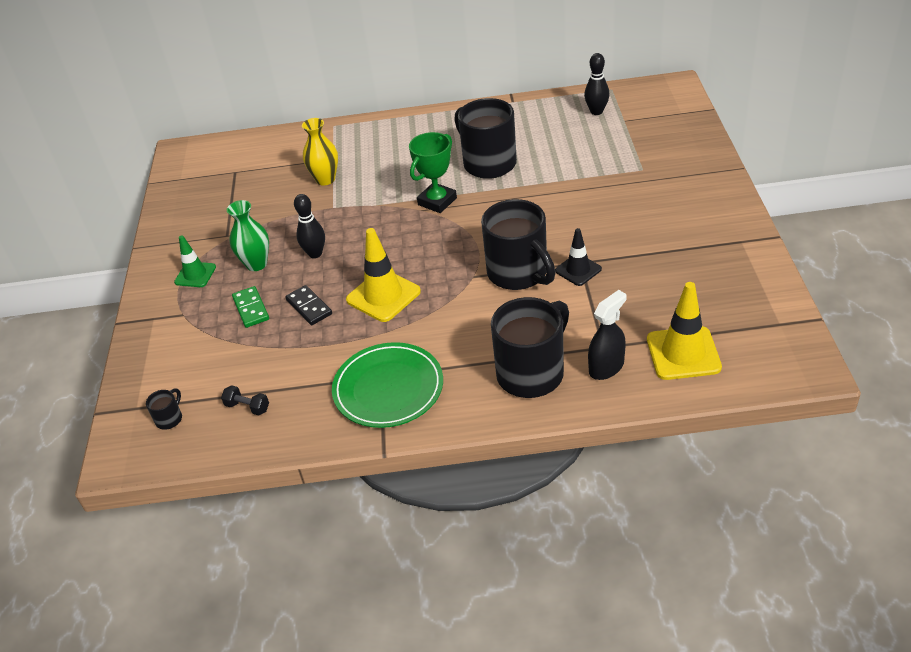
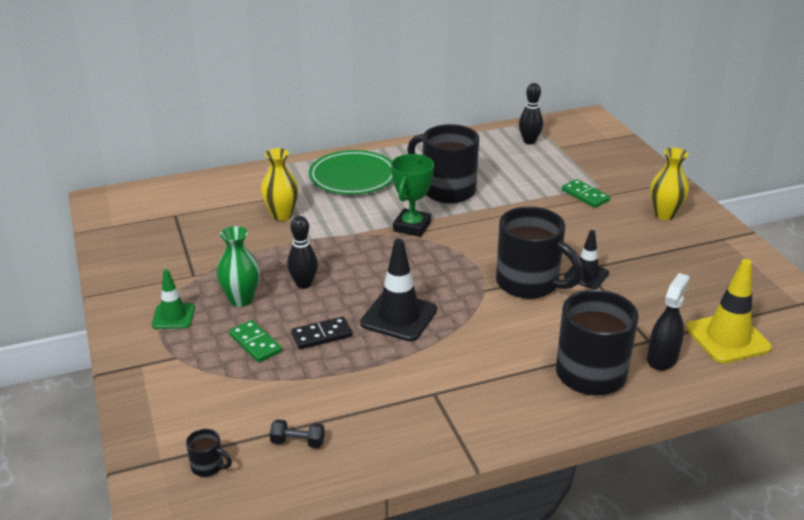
camera: 20 degrees left, 10 degrees down
(170, 419) = (208, 466): black mug -> black mug turned 105 degrees clockwise
(309, 307) = (322, 335): black domino -> black domino turned 60 degrees counterclockwise
(383, 296) = (399, 317): yellow traffic cone -> black traffic cone
(388, 388) = (449, 404): green plate -> green plate (353, 177)
(622, 179) = (585, 195): none -> green domino
(693, 208) = (664, 214): none -> yellow vase

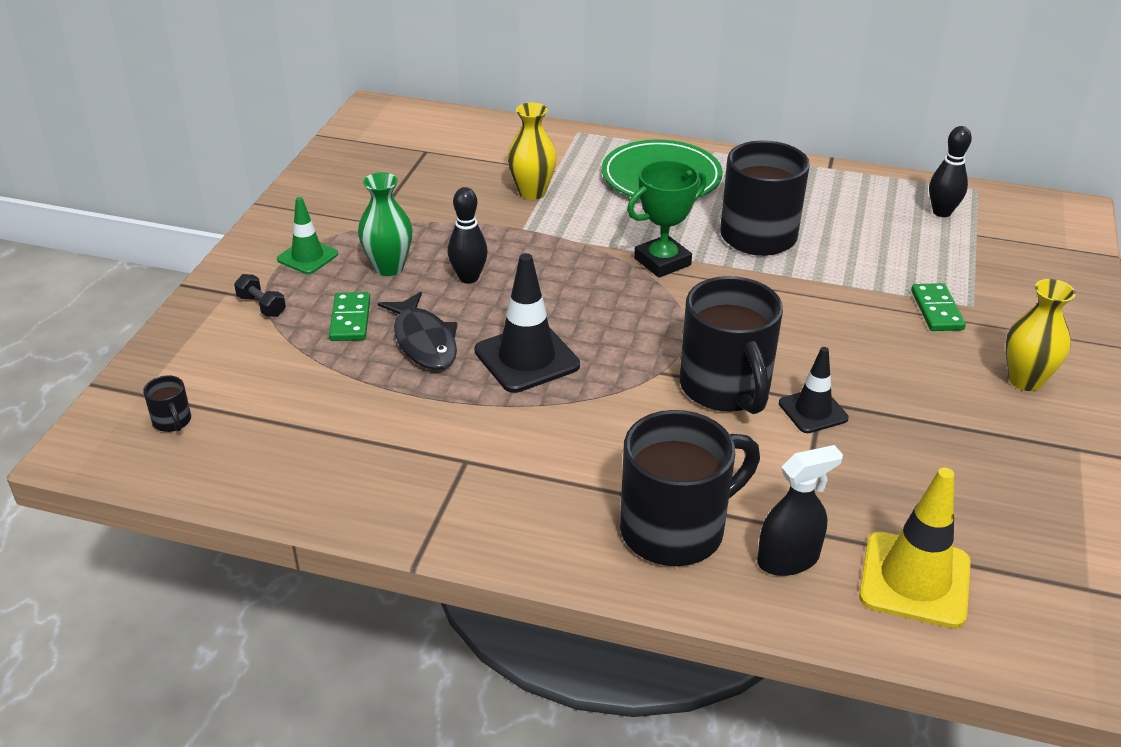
camera: 35 degrees right, 5 degrees up
(298, 442) = (274, 441): black dumbbell -> black dumbbell (261, 306)
(322, 335) = (423, 341): black domino -> black fish

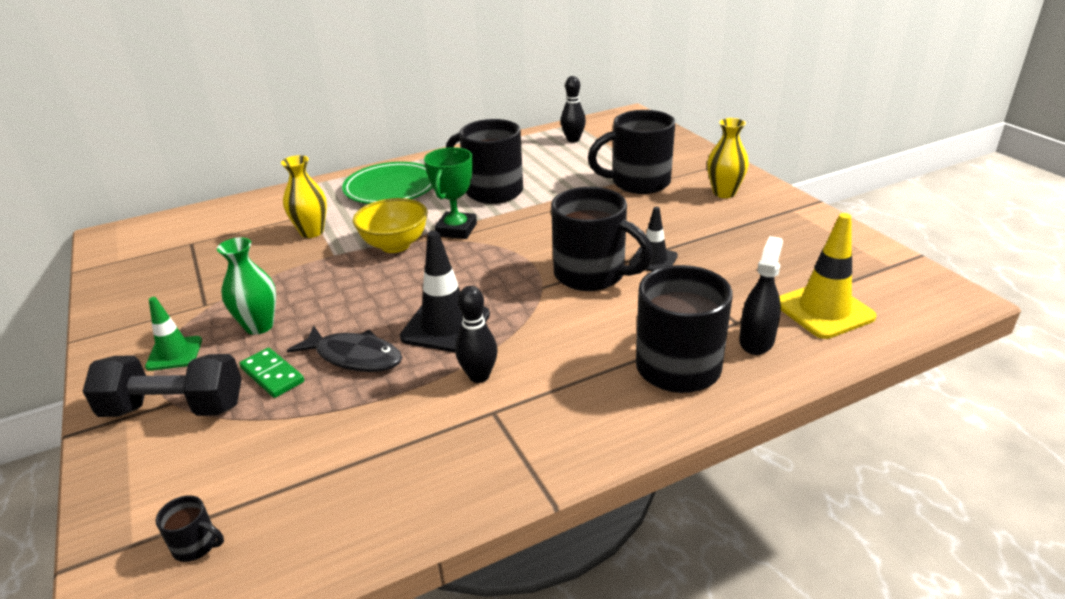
camera: 40 degrees left, 5 degrees down
(261, 306) = (174, 408): black dumbbell -> black dumbbell, size x2.26
(468, 278) = (334, 301): black bowling pin -> black bowling pin (479, 376)
(586, 248) = (395, 245): none -> yellow bowl
(937, 310) = (638, 183): green domino -> black mug

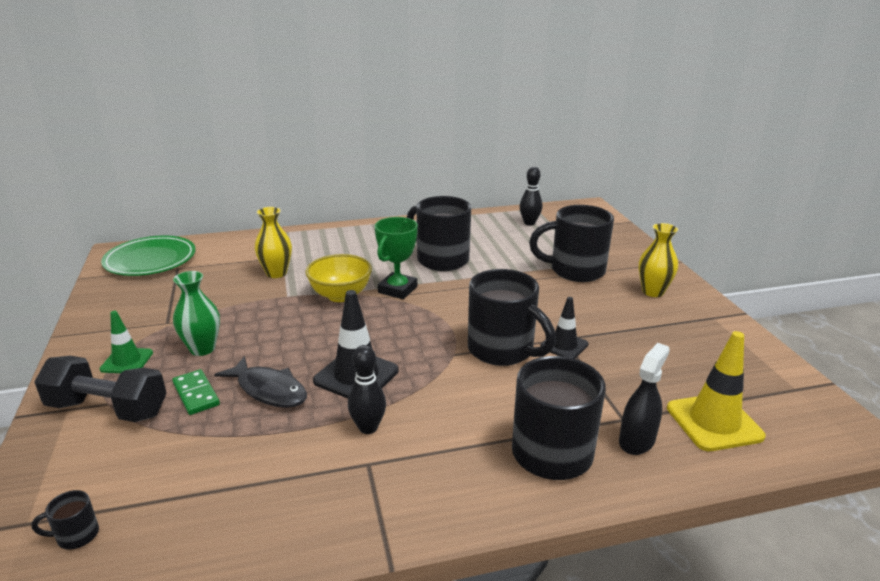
camera: 10 degrees right, 5 degrees down
(196, 545) = (76, 535): black mug -> black mug turned 135 degrees clockwise
(391, 188) = (356, 244): green plate -> green plate (150, 260)

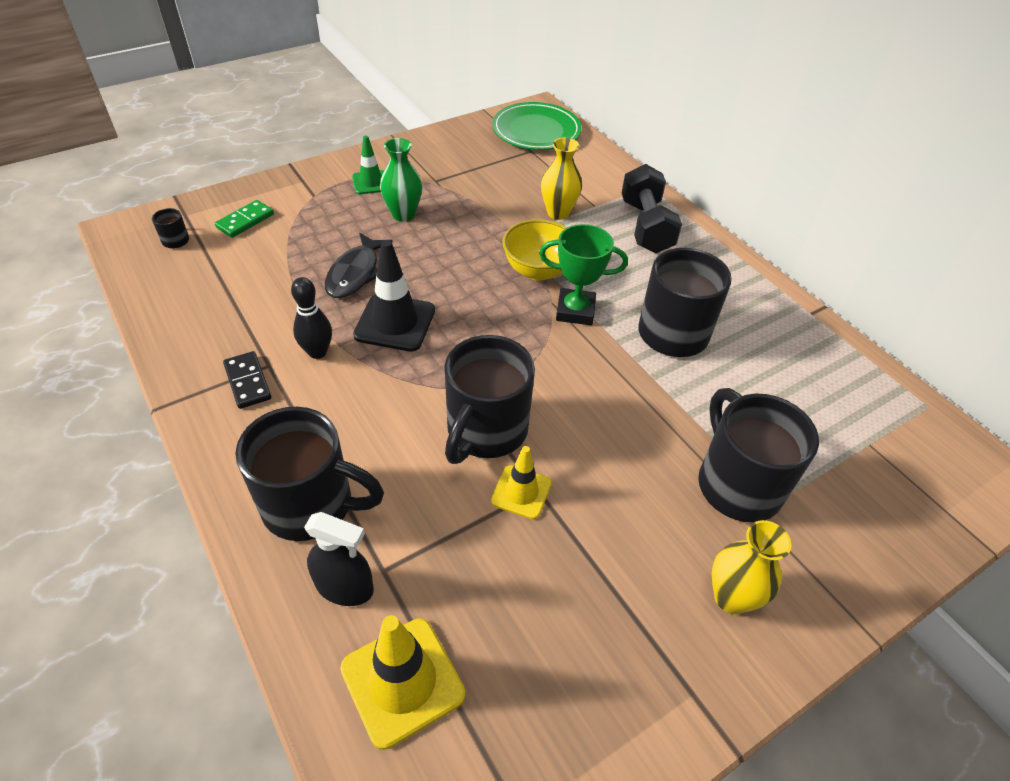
camera: 70 degrees right, 20 degrees up
(108, 409) = (307, 199): black dumbbell -> black dumbbell (646, 226)
(196, 394) = (338, 235): green domino -> green domino (245, 221)
(384, 481) = (247, 382): none -> black domino
(529, 223) = (863, 406): black bowling pin -> none
(564, 345) = (521, 492): black traffic cone -> yellow traffic cone

